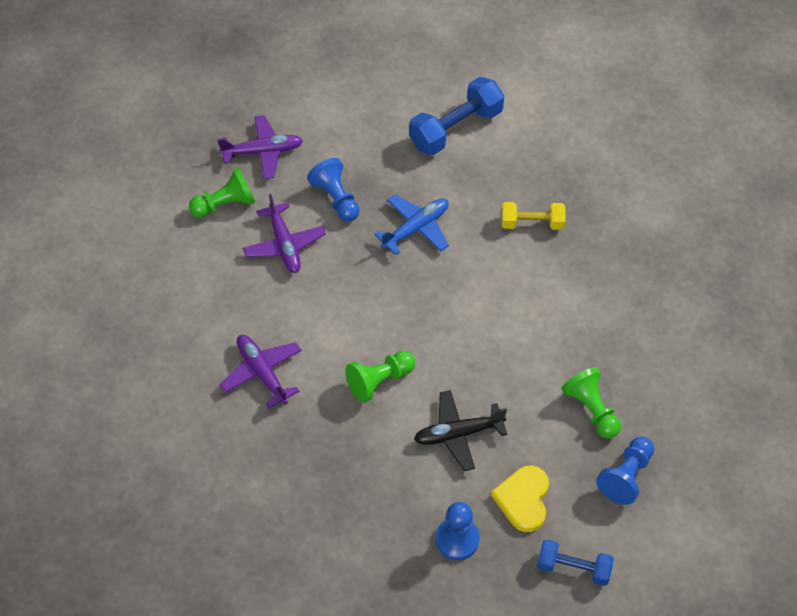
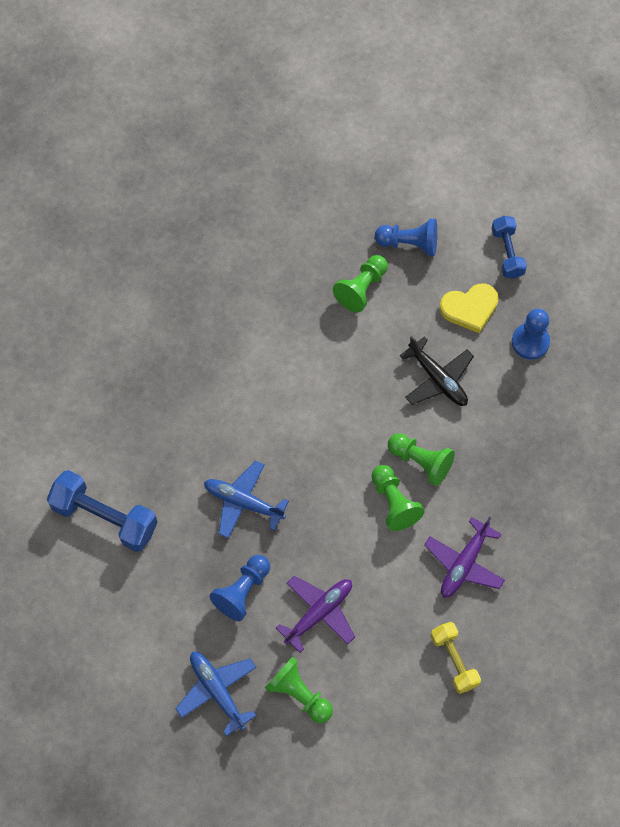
camera: 115 degrees left, 10 degrees up
(263, 152) = (217, 691): purple plane -> blue plane
(352, 342) = (393, 502): none -> green pawn
(532, 223) = (190, 405): yellow dumbbell -> yellow dumbbell (454, 660)

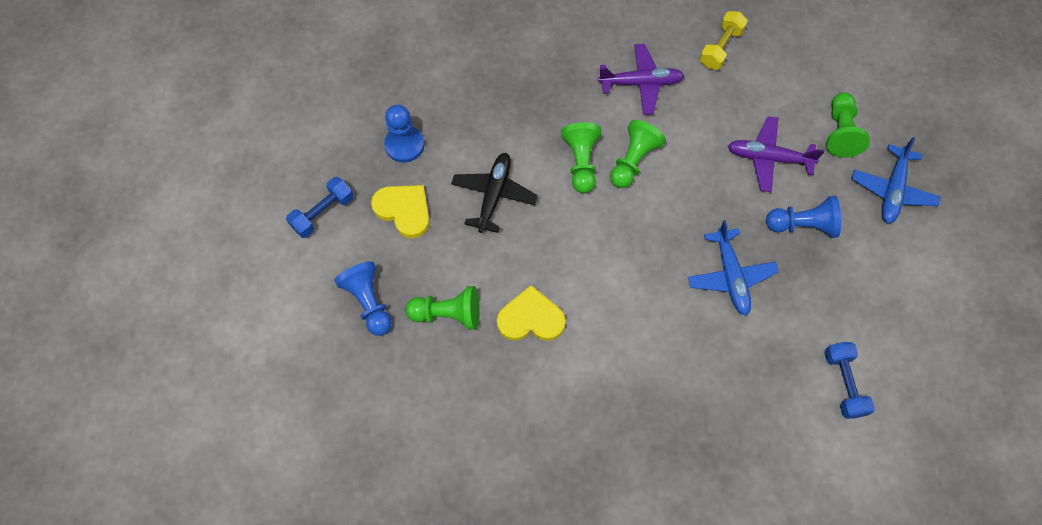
camera: 125 degrees left, 0 degrees up
(105, 517) = (843, 384): blue dumbbell -> blue dumbbell, size x0.62
(317, 340) = (531, 318): none -> yellow heart

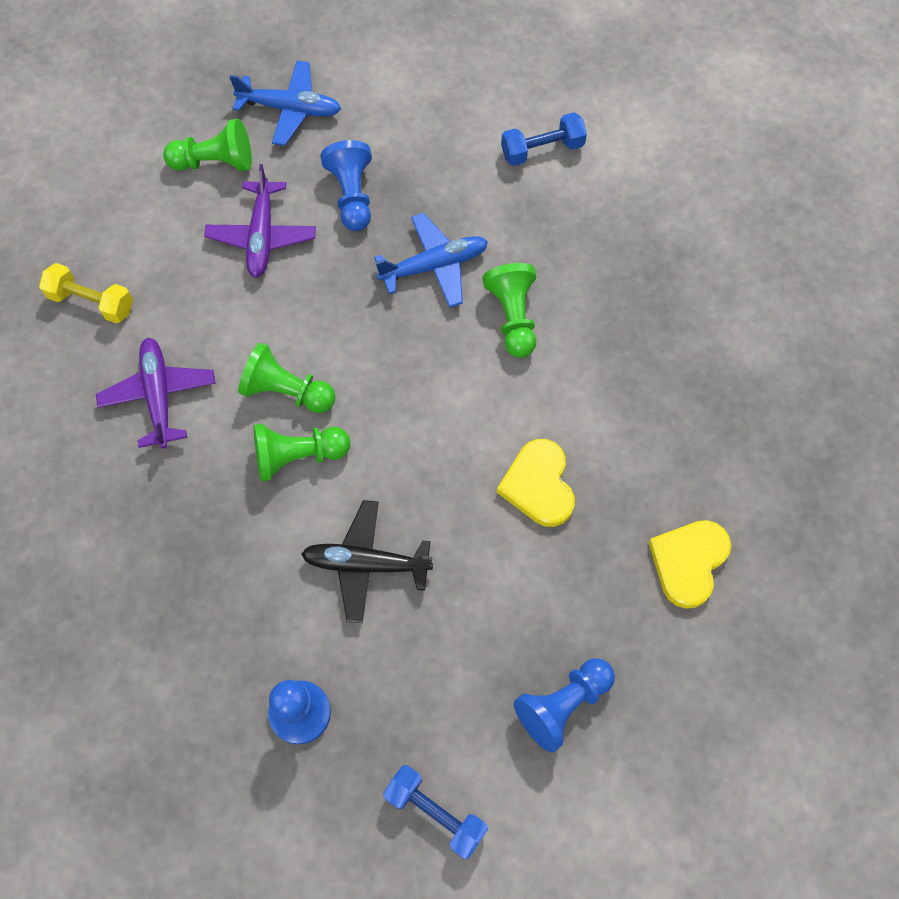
camera: 100 degrees left, 0 degrees up
(404, 210) = (411, 688): yellow heart -> yellow heart (688, 562)
(448, 314) = (556, 592): green pawn -> green pawn (513, 318)

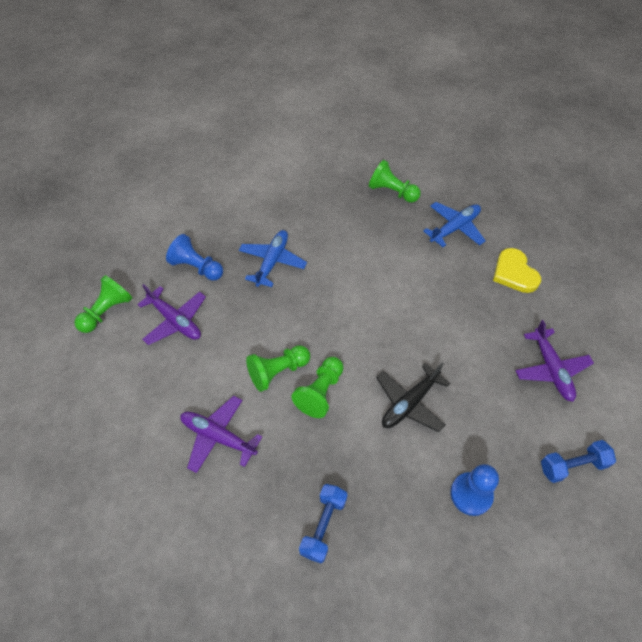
camera: 50 degrees left, 10 degrees down
(92, 302) = (122, 432): yellow dumbbell -> none
(290, 109) = (117, 258): blue plane -> blue plane (455, 228)
(513, 318) = (331, 251): green pawn -> green pawn (392, 192)
(538, 485) = (428, 301): yellow heart -> none
(542, 150) = (256, 182): blue dumbbell -> blue dumbbell (323, 526)
(563, 704) = (551, 369): blue pawn -> purple plane

